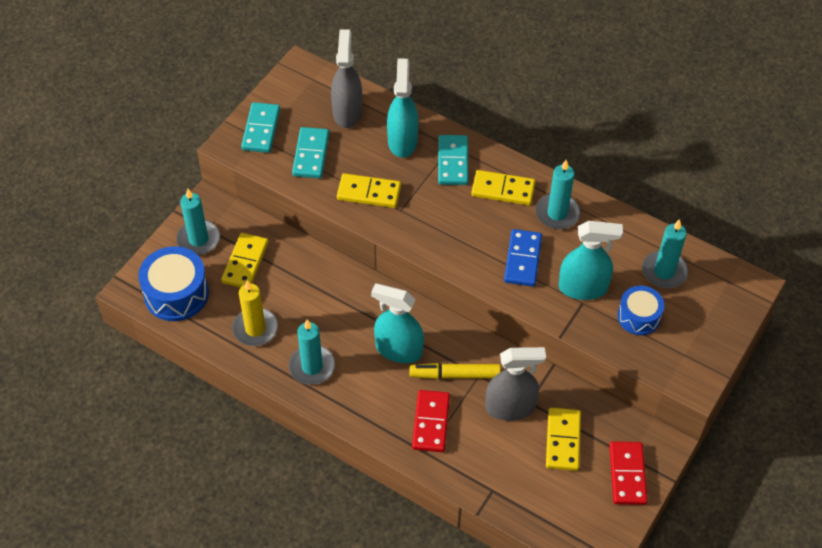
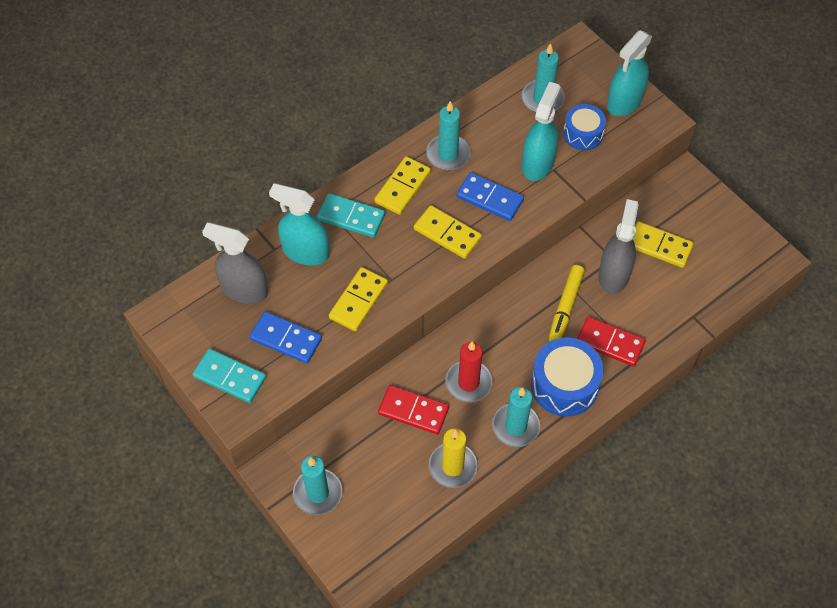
camera: 70 degrees left, 5 degrees up
(176, 294) = (380, 533): blue drum -> blue drum (564, 385)
(245, 262) = (366, 454): yellow domino -> yellow domino (447, 234)
(311, 155) = (286, 339): turquoise domino -> blue domino
(343, 318) = (468, 383): none -> red candle
(398, 349) = (522, 345): turquoise spray bottle -> turquoise spray bottle (624, 102)
(627, 474) = (705, 211): red domino -> red domino (413, 411)

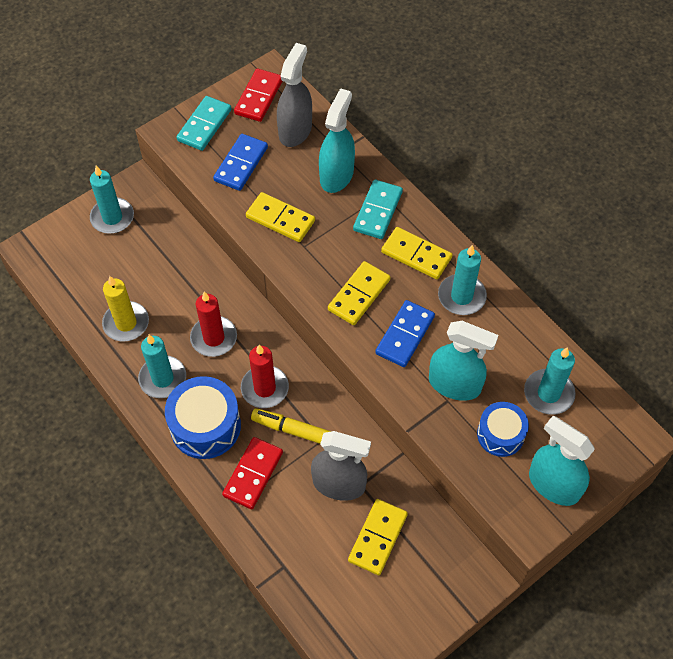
camera: 90 degrees right, 0 degrees up
(413, 411) = (186, 291): red domino -> red domino (258, 97)
(522, 336) = (265, 388): none -> red candle

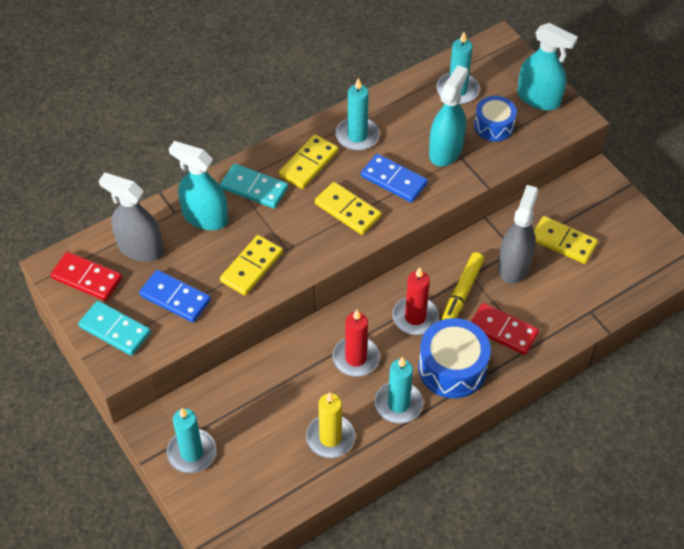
camera: 85 degrees left, 5 degrees down
(553, 484) = (539, 98): turquoise spray bottle -> turquoise spray bottle turned 105 degrees counterclockwise

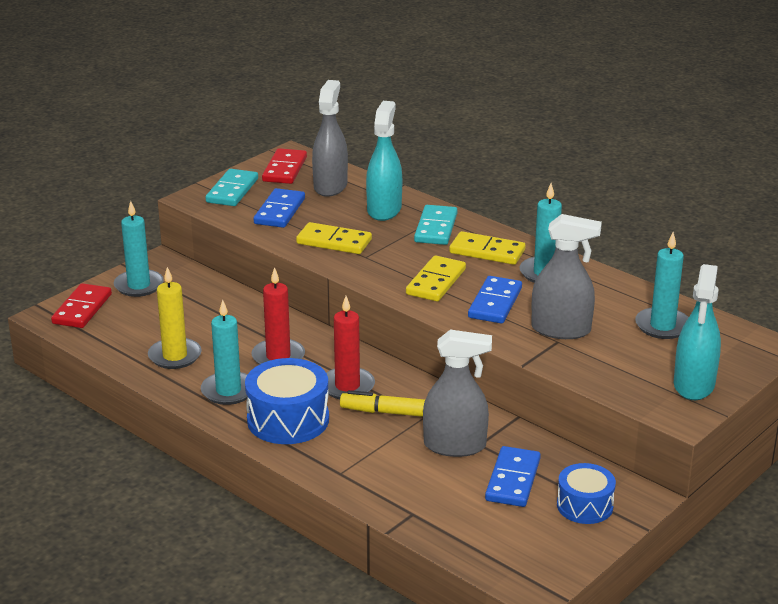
camera: 75 degrees right, 25 degrees down
(445, 150) = (561, 330): turquoise spray bottle -> grey spray bottle
(494, 126) = (623, 357): blue drum -> blue drum (584, 506)
(503, 331) = (354, 449): red domino -> red domino (82, 309)
(563, 242) = (512, 480): yellow domino -> blue domino

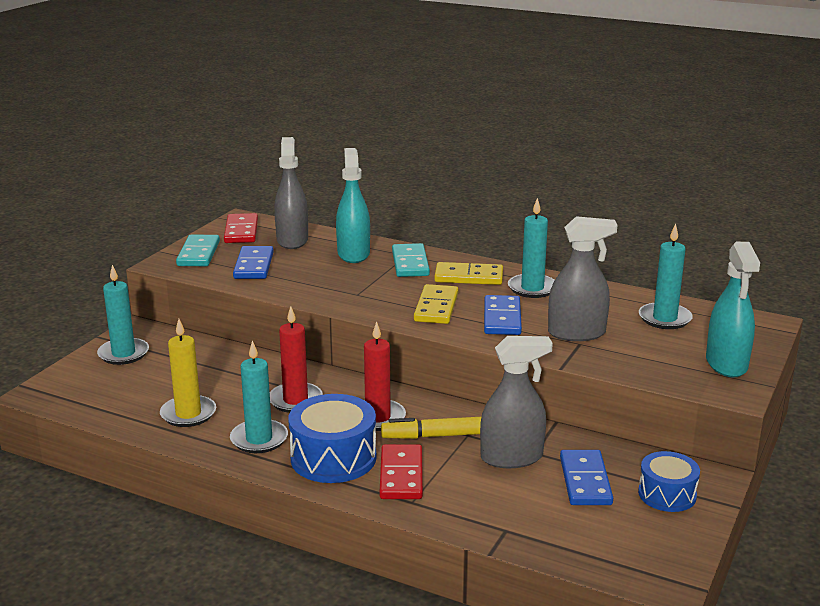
camera: 15 degrees left, 5 degrees down
(82, 309) = (71, 383): red domino -> red domino (401, 475)
(334, 242) = (320, 285): yellow domino -> none

